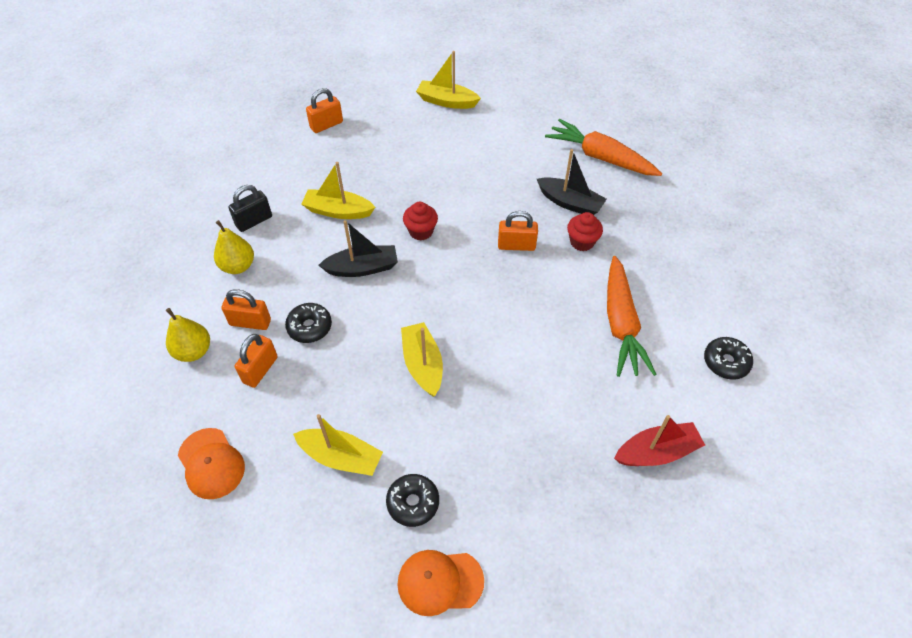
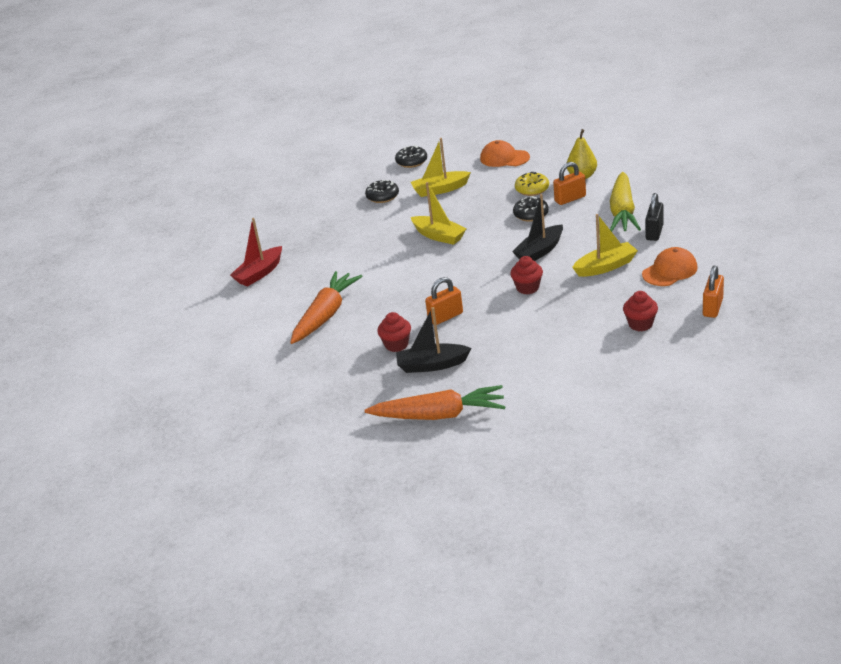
camera: 150 degrees right, 20 degrees down
(238, 266) = (622, 212): yellow pear -> yellow carrot
(260, 370) = (532, 189): orange padlock -> yellow donut
(388, 142) = (640, 324): none -> red cupcake
(440, 582) = (342, 186): orange cap -> orange cap (670, 271)
(447, 101) = (641, 383): yellow boat -> none
(621, 324) = (325, 315): orange carrot -> orange carrot turned 60 degrees clockwise
(726, 362) = (236, 332): black donut -> black donut (411, 162)

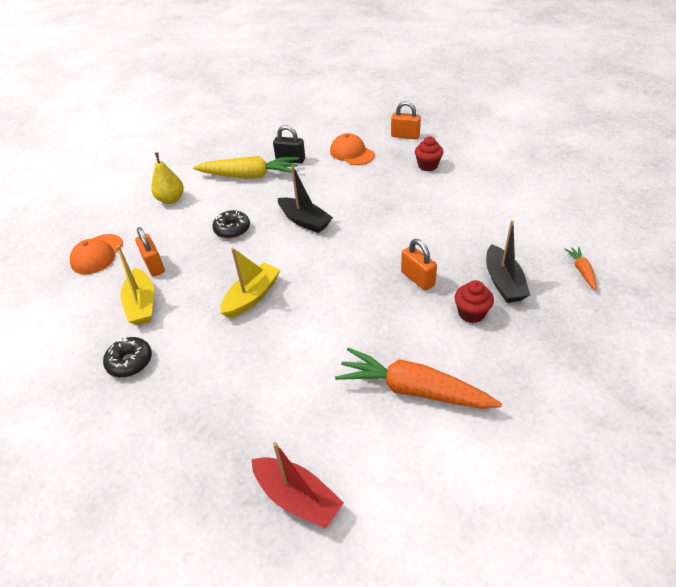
camera: 95 degrees left, 10 degrees up
(411, 162) = (49, 339): black donut -> none
(439, 415) = (581, 271): orange carrot -> orange carrot, size x0.45
(527, 288) = (369, 226): red cupcake -> none
(532, 189) = (180, 231): yellow donut -> none
(570, 199) = (212, 205): orange padlock -> orange padlock (154, 265)
(605, 267) = (339, 183): yellow boat -> none

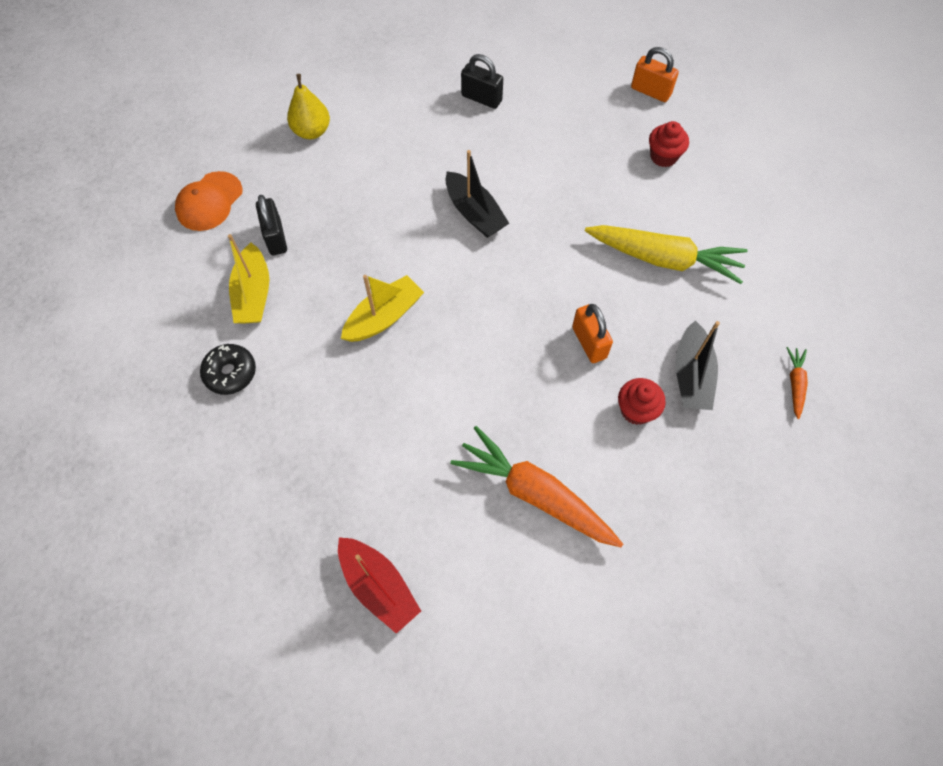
camera: 10 degrees right, 20 degrees up
(154, 265) = (275, 237): orange padlock -> black padlock
(232, 229) = (380, 203): black donut -> none
(249, 176) = (421, 114): yellow carrot -> yellow carrot (664, 259)
(352, 153) = (567, 106): orange cap -> none

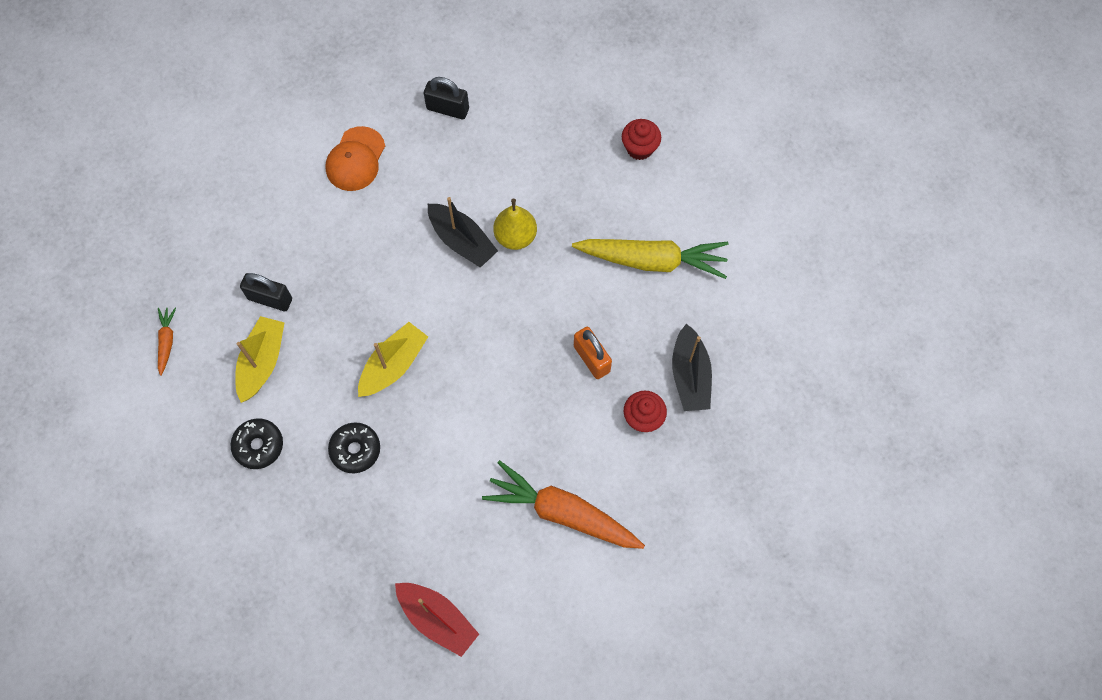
camera: 10 degrees left, 5 degrees up
(209, 201) = (194, 270): orange cap -> orange cap (355, 159)
(253, 294) = (262, 362): yellow boat -> yellow boat turned 150 degrees counterclockwise
(275, 237) = (270, 299): black padlock -> black padlock turned 45 degrees counterclockwise
(312, 131) = (280, 174): yellow pear -> yellow pear (515, 236)
(328, 393) = (355, 450): none -> black donut
(650, 91) = (618, 74): orange padlock -> none
(795, 384) = (785, 368): orange carrot -> orange carrot (167, 341)

